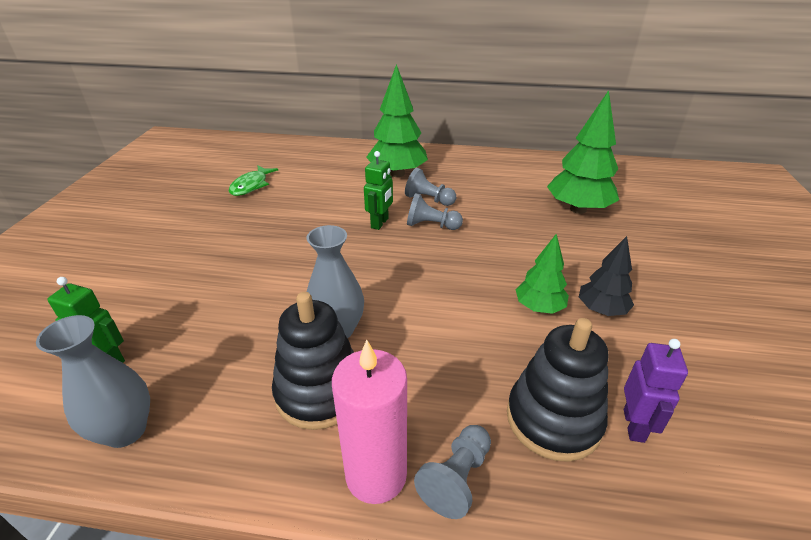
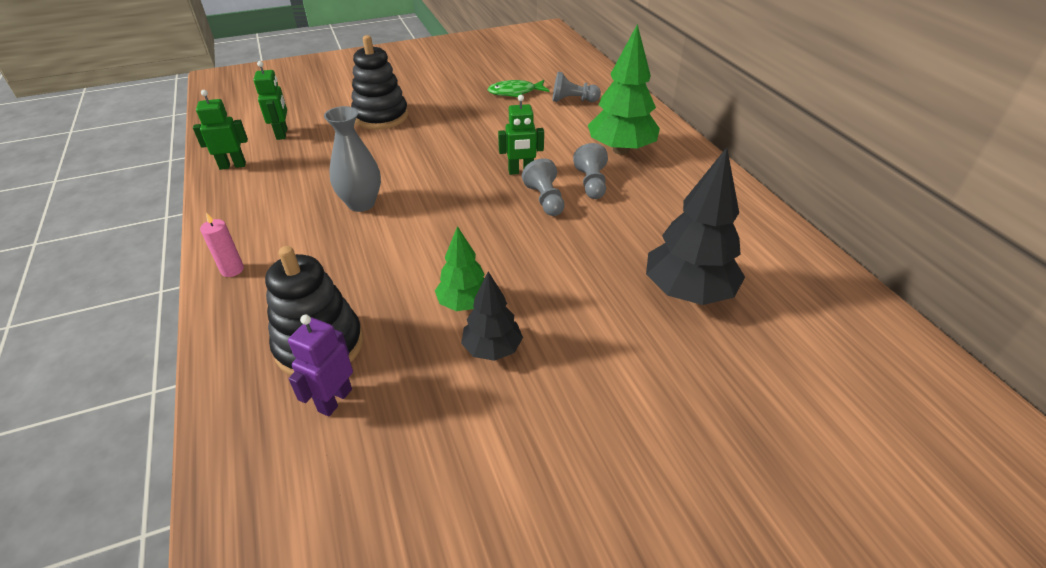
camera: 60 degrees right, 5 degrees up
(125, 430) = (232, 165): grey vase -> green robot
(320, 392) = (294, 220): black stacking toy -> black stacking toy (381, 116)
(376, 475) = (232, 270): pink candle -> pink candle, size x0.50
(456, 478) = (241, 307): grey pawn -> grey pawn (573, 100)
(578, 209) = (687, 292): green tree -> black tree
(634, 425) = (335, 400): purple robot -> purple robot turned 135 degrees clockwise

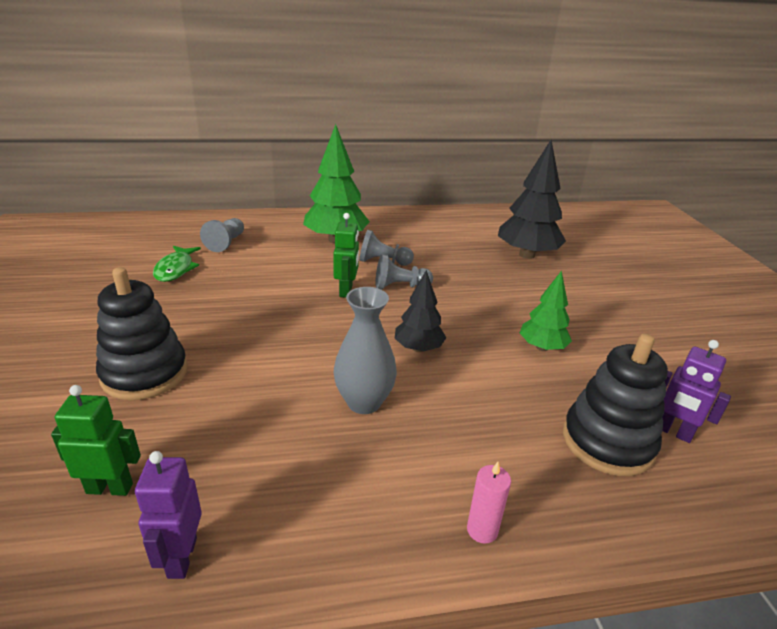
camera: 80 degrees left, 10 degrees down
(232, 165) = (181, 557): green robot -> purple robot
(492, 349) = (594, 340): black tree -> black tree (418, 348)

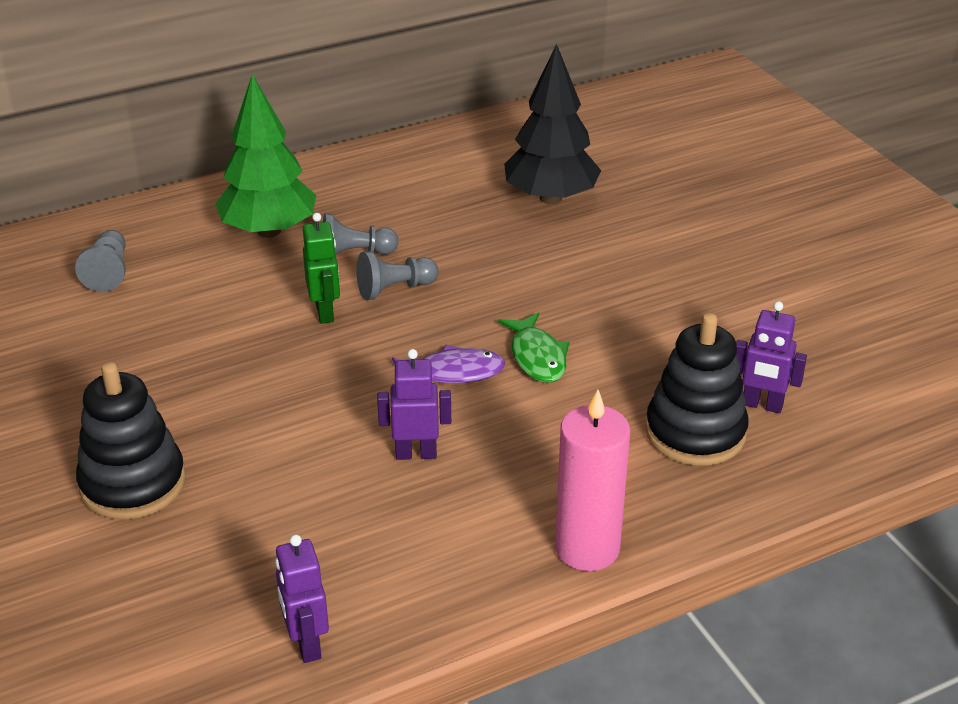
camera: 15 degrees left, 5 degrees up
(110, 488) = (188, 607): green robot -> none
(176, 269) = (65, 332): green fish -> green fish (537, 357)
(364, 402) = (416, 454): grey vase -> purple robot
(418, 348) = (453, 372): black tree -> purple fish
(482, 530) = (587, 548): pink candle -> pink candle, size x2.02
(542, 347) = (602, 336): green tree -> none

